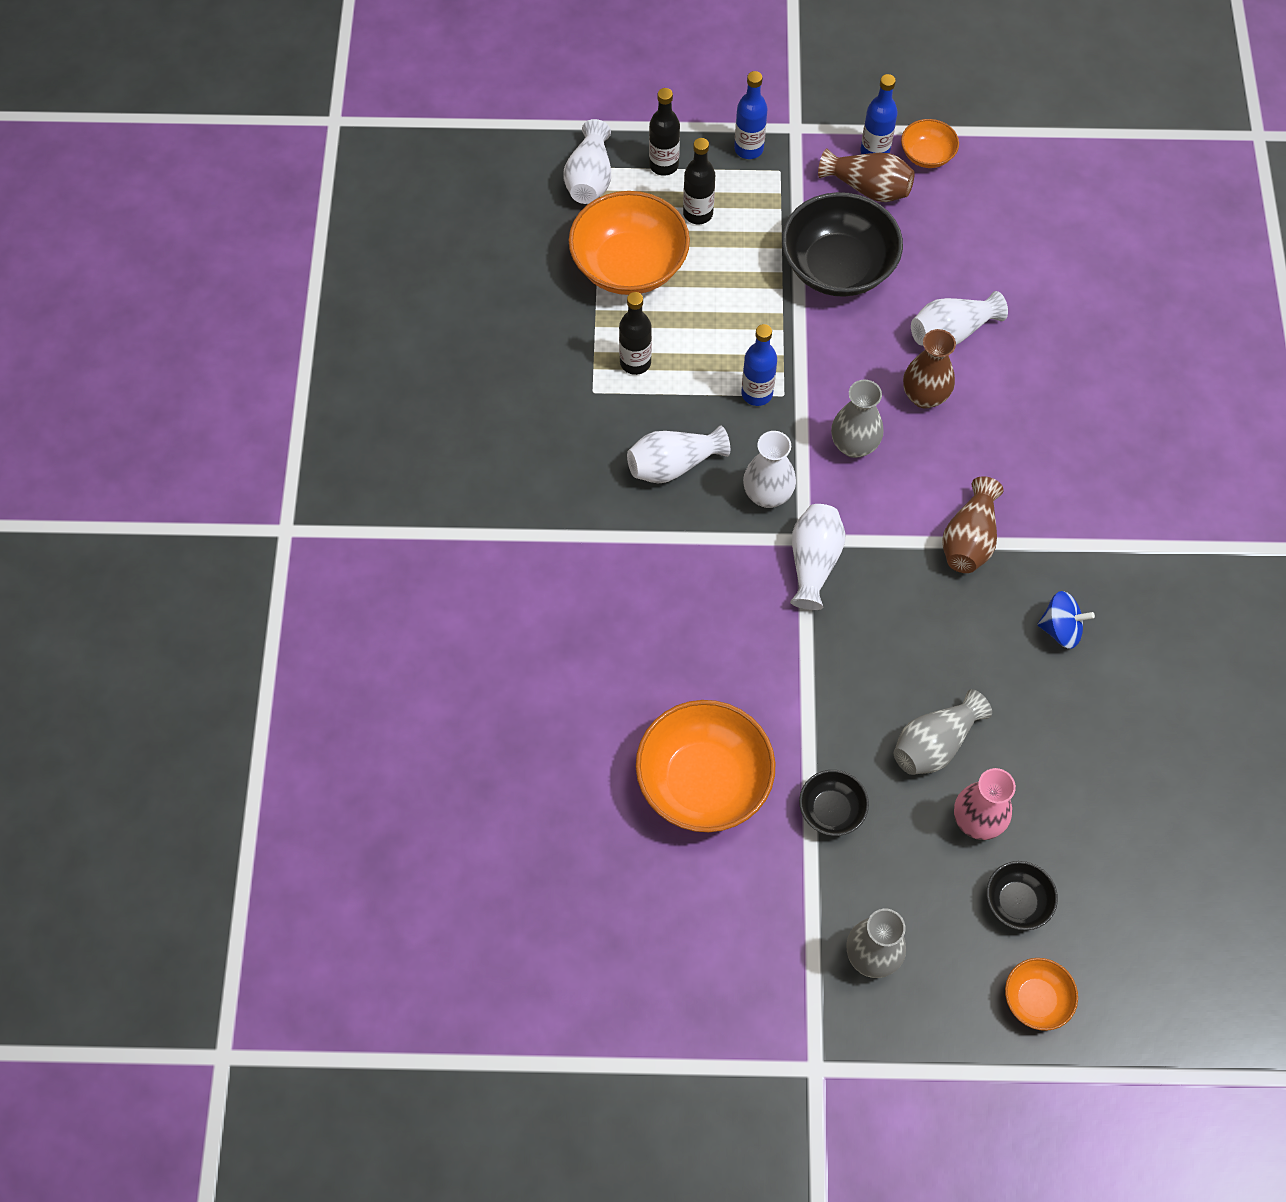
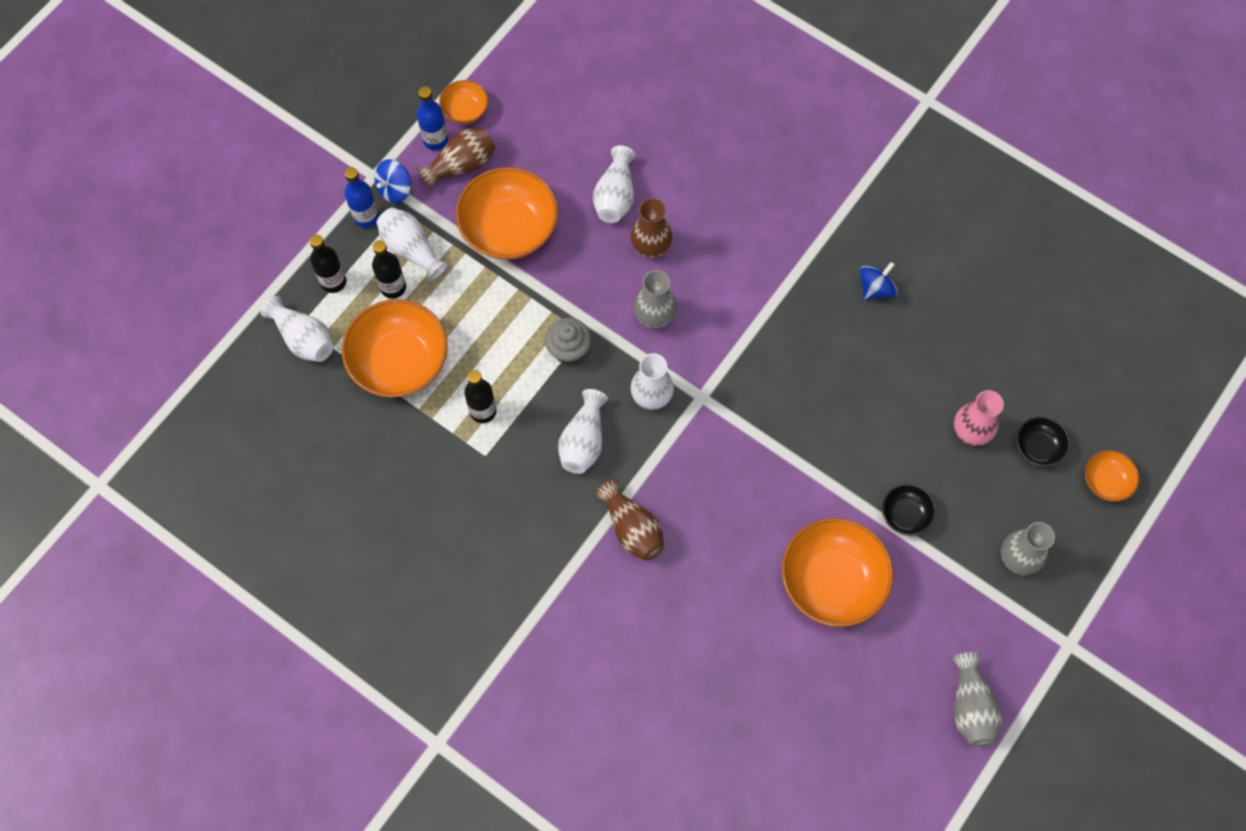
camera: 55 degrees left, 5 degrees up
(757, 393) = (569, 349): blue bottle -> grey cupcake
(796, 152) = (395, 189): none -> blue spinning top
(814, 562) = (723, 402): white vase -> white vase (411, 249)
(837, 267) = (509, 229): black bowl -> orange bowl
(934, 744) = (902, 420): grey vase -> grey vase (970, 706)
(969, 539) = (775, 296): brown vase -> brown vase (632, 528)

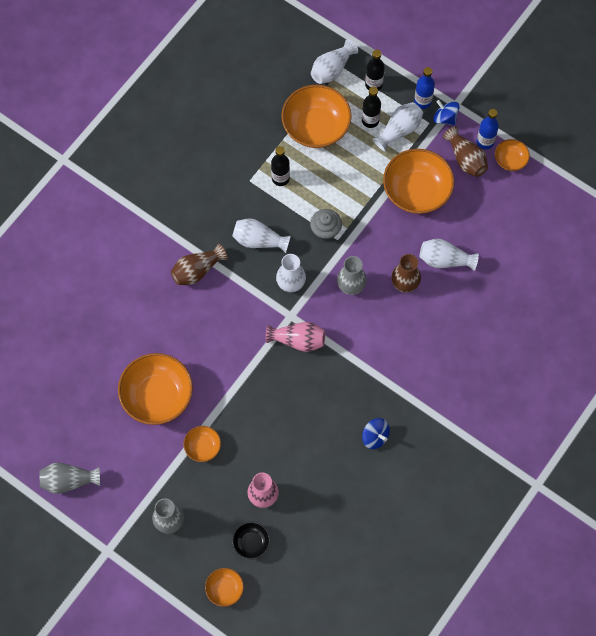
camera: 90 degrees right, 0 degrees up
(739, 386) = (298, 340): none -> pink vase
(905, 514) = (203, 447): black bowl -> orange bowl

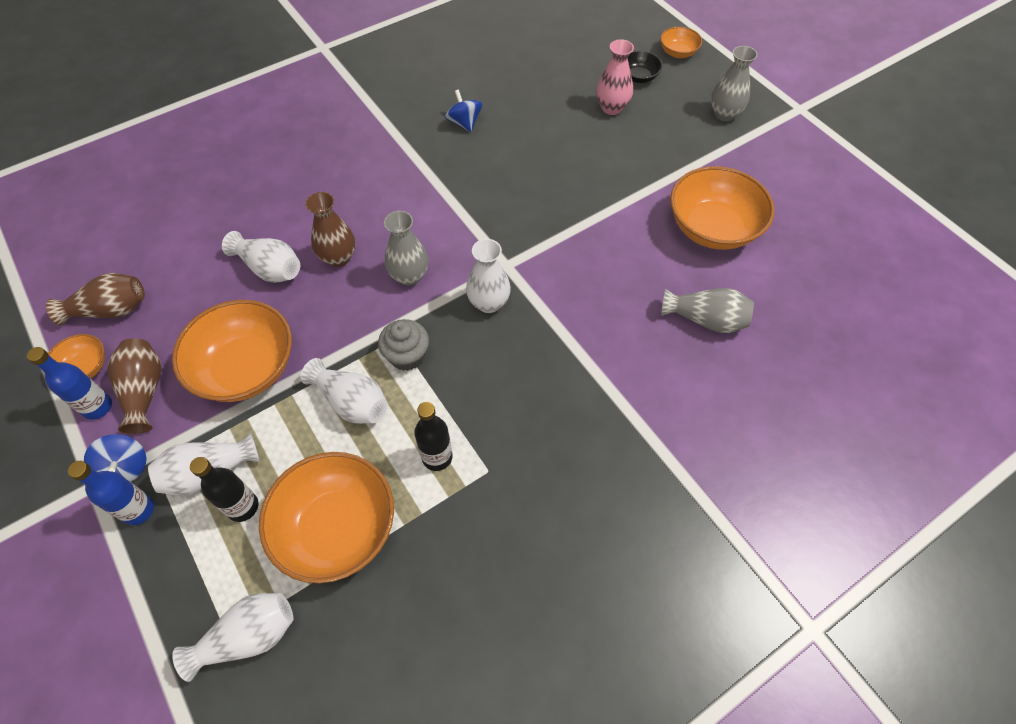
camera: 160 degrees left, 10 degrees down
(68, 481) = (840, 176): grey vase -> grey vase (706, 320)
(197, 270) = (617, 360): brown vase -> brown vase (110, 310)
(203, 447) = (668, 165): orange bowl -> none
(259, 240) = (510, 373): white vase -> white vase (351, 402)
(298, 340) = (509, 235): pink vase -> none
(373, 84) = (195, 575): black bottle -> none

